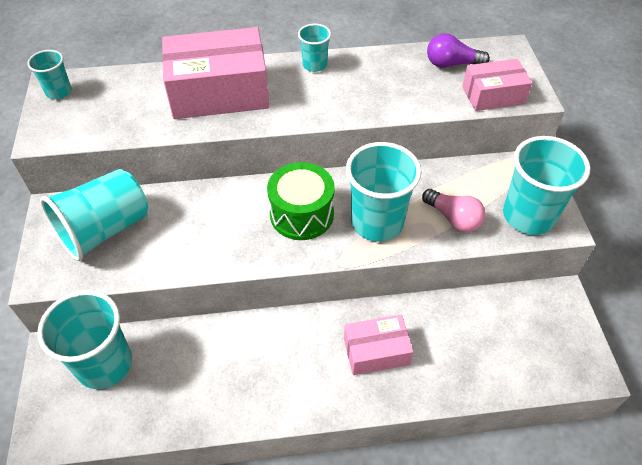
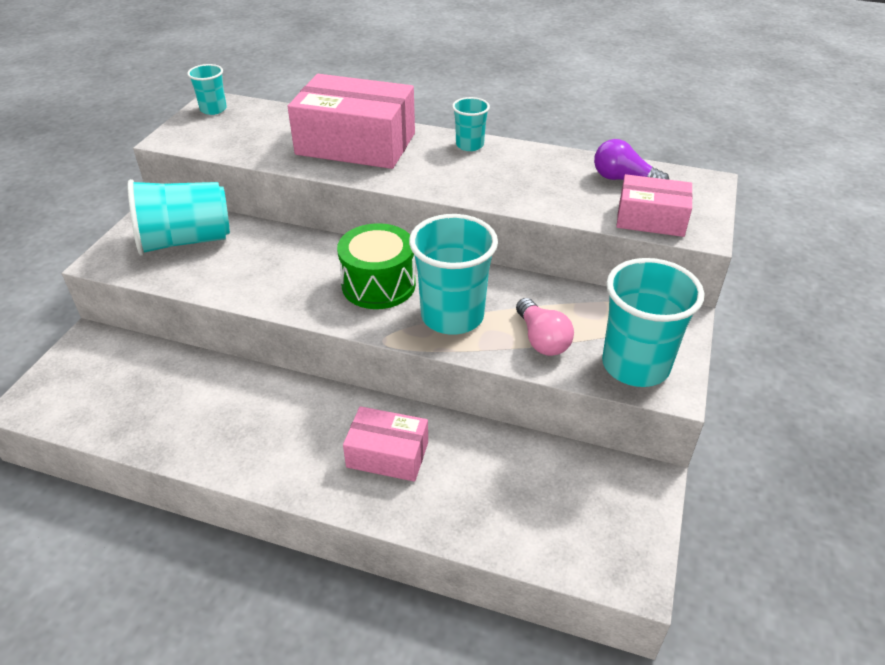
camera: 25 degrees right, 10 degrees down
(104, 364) = (121, 366): turquoise cup -> none

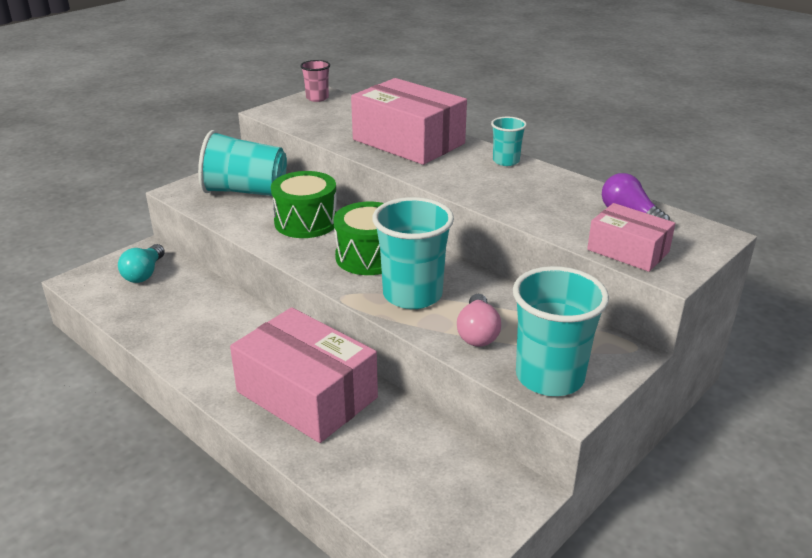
camera: 25 degrees right, 10 degrees down
(105, 370) = (144, 274): none -> turquoise light bulb
(213, 109) = (317, 98): turquoise cup -> pink cup
(282, 261) = (306, 222): none -> green drum
(387, 454) = (306, 395): pink box -> pink box, size x1.78

